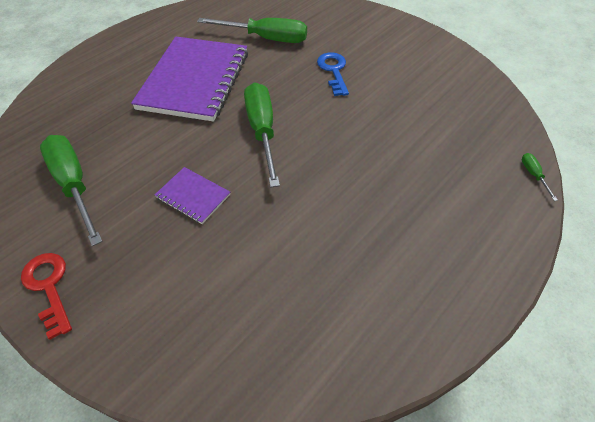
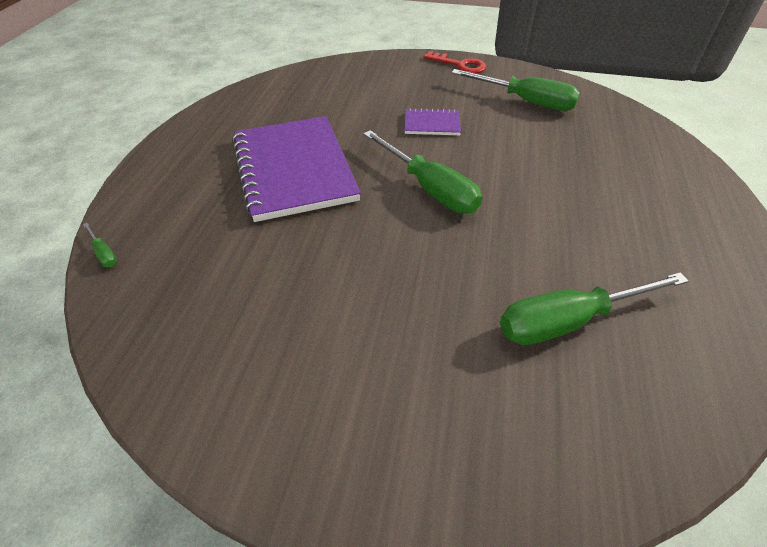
camera: 150 degrees right, 5 degrees down
(194, 80) = (566, 212): purple notebook -> purple notebook (294, 169)
(333, 71) = (416, 302): blue key -> none

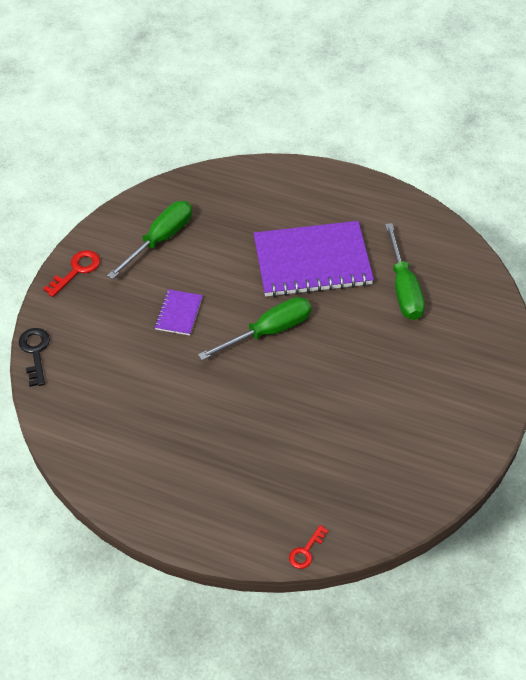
camera: 80 degrees left, 5 degrees up
(104, 253) = (306, 551): green screwdriver -> red key
(294, 169) = (224, 421): purple notebook -> purple notebook (312, 261)
(360, 59) = (35, 352): none -> black key

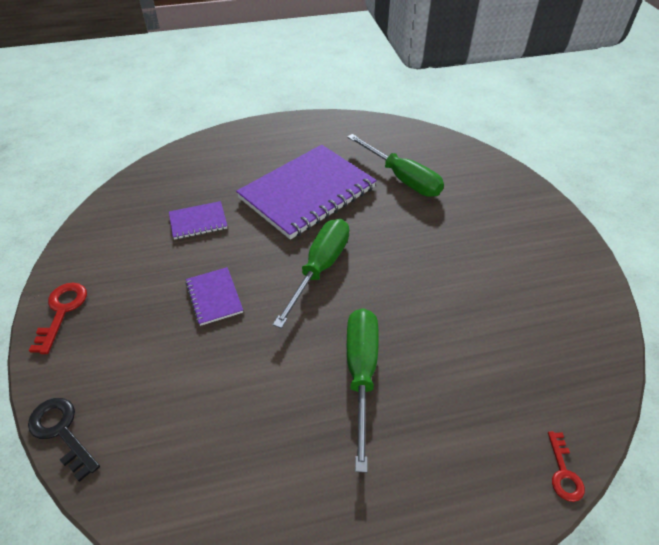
camera: 35 degrees left, 5 degrees down
(160, 239) = (142, 239): green screwdriver -> green screwdriver (361, 373)
(209, 245) = (198, 222): none -> purple notebook

